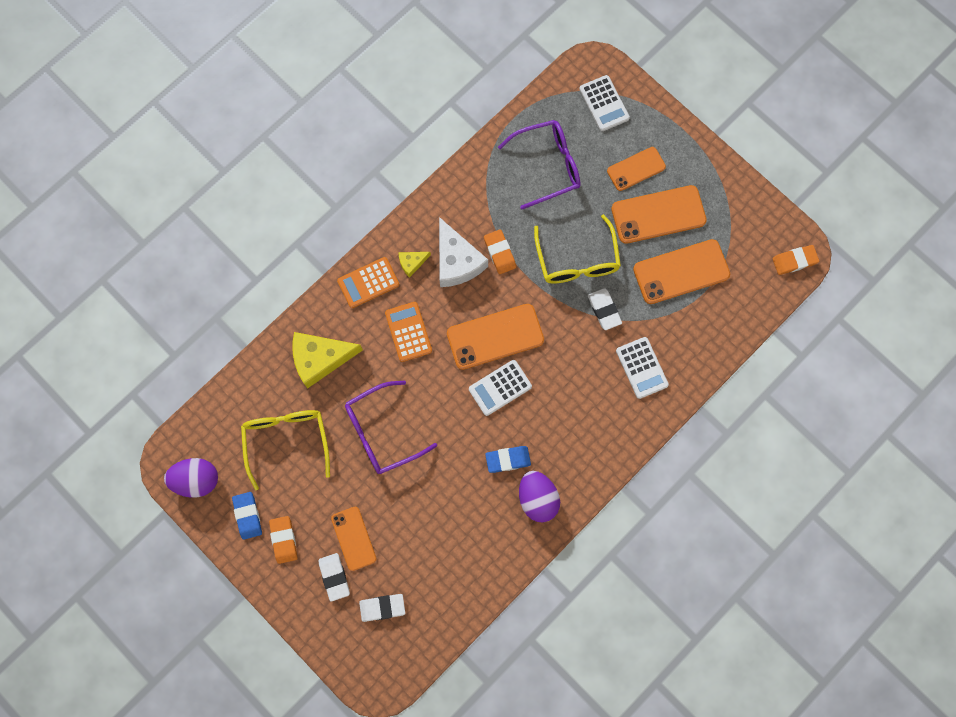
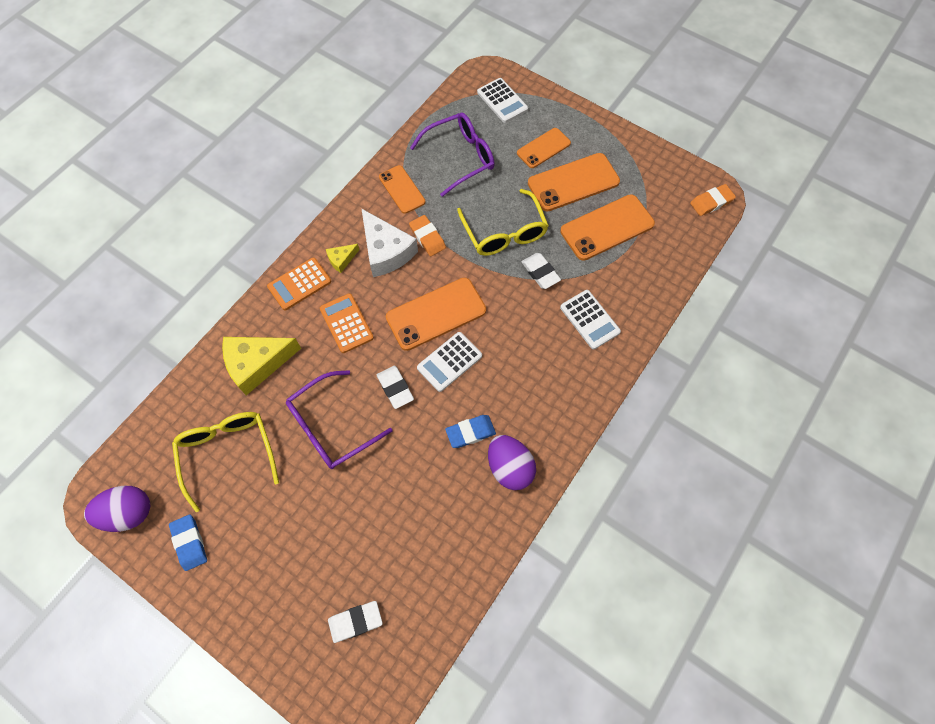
camera: 10 degrees left, 10 degrees down
(284, 540) = (233, 563): orange eraser -> none
(334, 577) = (296, 595): white eraser -> white eraser (395, 388)
(353, 538) = (313, 547): orange phone -> orange phone (402, 189)

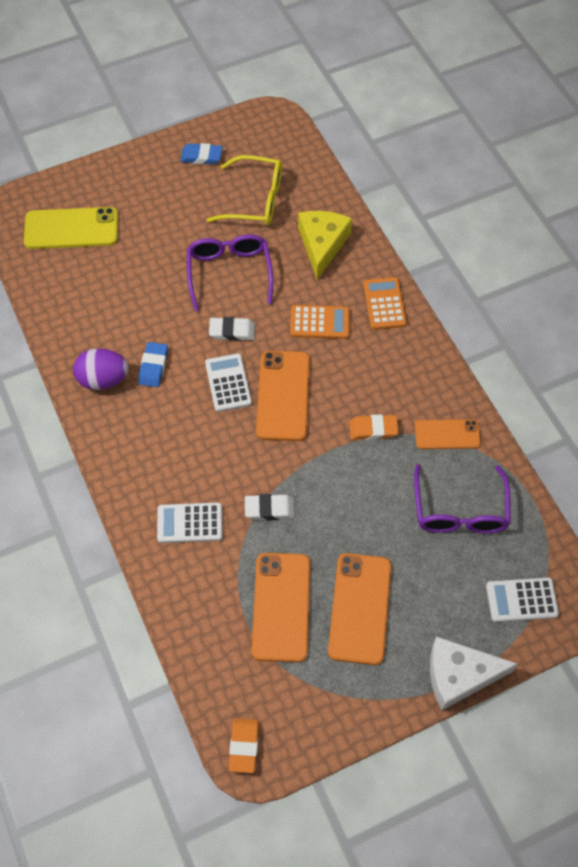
camera: 120 degrees right, 5 degrees down
(129, 513) = (250, 130): purple egg -> none
(341, 259) = (391, 347): yellow cheese -> none
(355, 621) = (71, 229): white eraser -> yellow phone
(386, 251) = (378, 387): white cheese -> white cheese (459, 675)
(504, 233) = (336, 502): yellow glasses -> none
(543, 148) = (425, 605): orange phone -> none

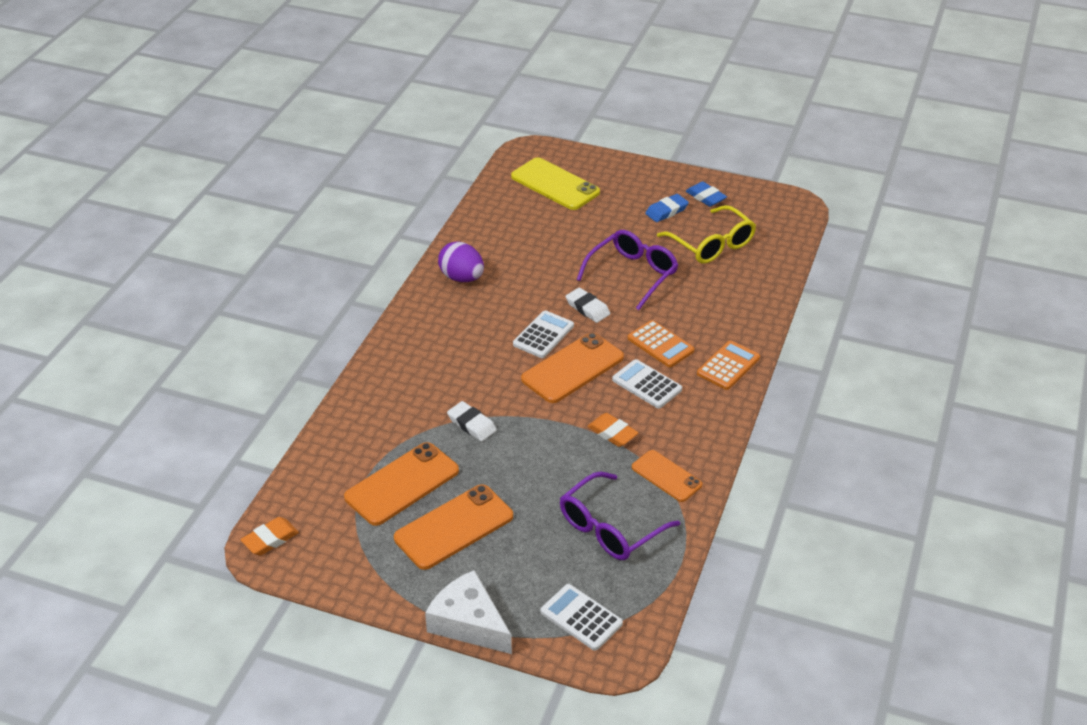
camera: 45 degrees right, 20 degrees down
(153, 366) = (504, 292): blue eraser -> blue eraser (666, 211)
(190, 523) = (408, 393): white calculator -> white calculator (647, 384)
(322, 245) = (727, 301): yellow cheese -> none

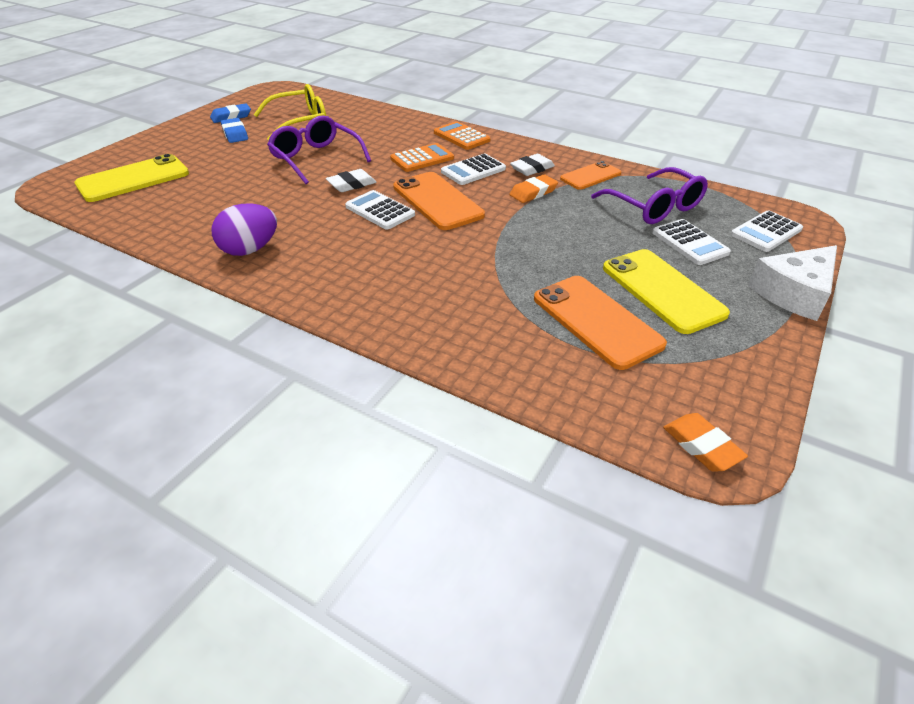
camera: 80 degrees left, 0 degrees up
(454, 527) = (662, 290): orange phone -> yellow phone
(471, 424) = (505, 265): white eraser -> white eraser (532, 168)
(542, 552) = (689, 243): none -> white calculator

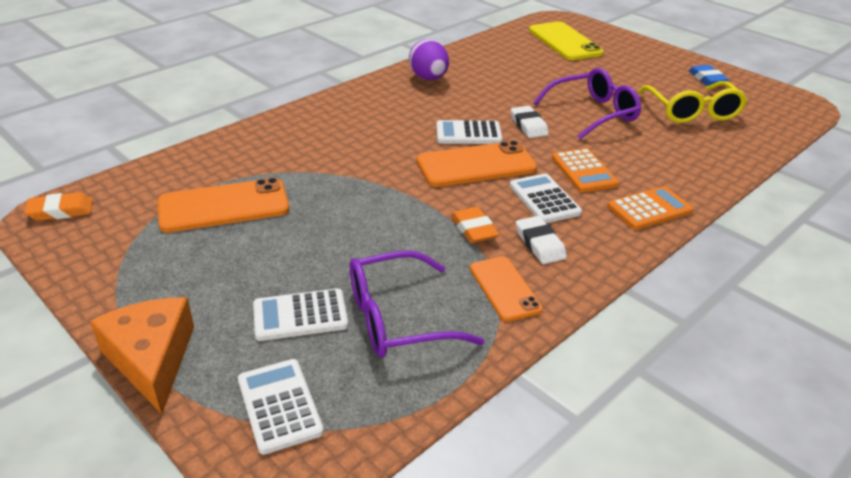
camera: 105 degrees right, 5 degrees down
(235, 134) = (660, 79): blue eraser -> none
(380, 211) = (468, 133): white calculator -> white calculator turned 150 degrees counterclockwise
(662, 290) = (233, 259): yellow phone -> none
(794, 293) = (152, 359): white cheese -> orange cheese

